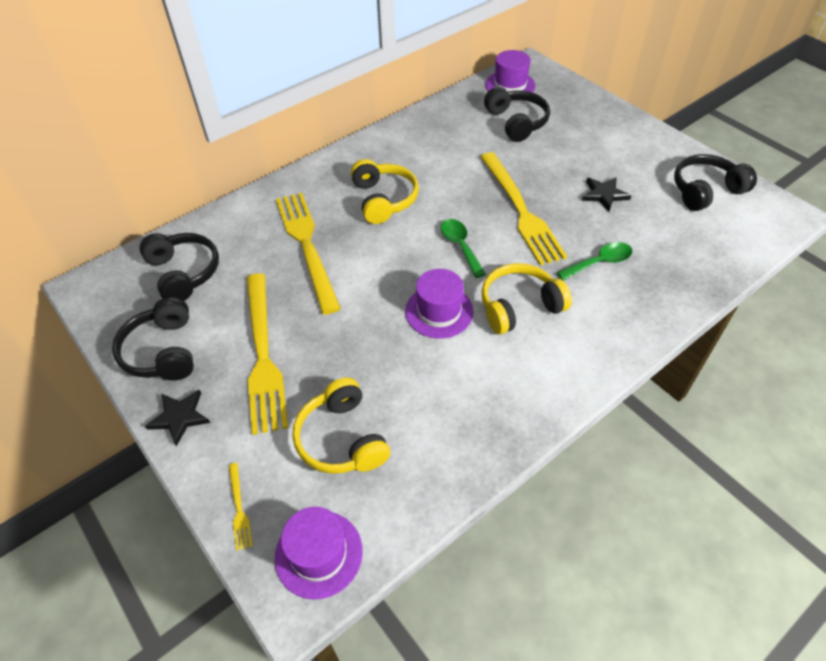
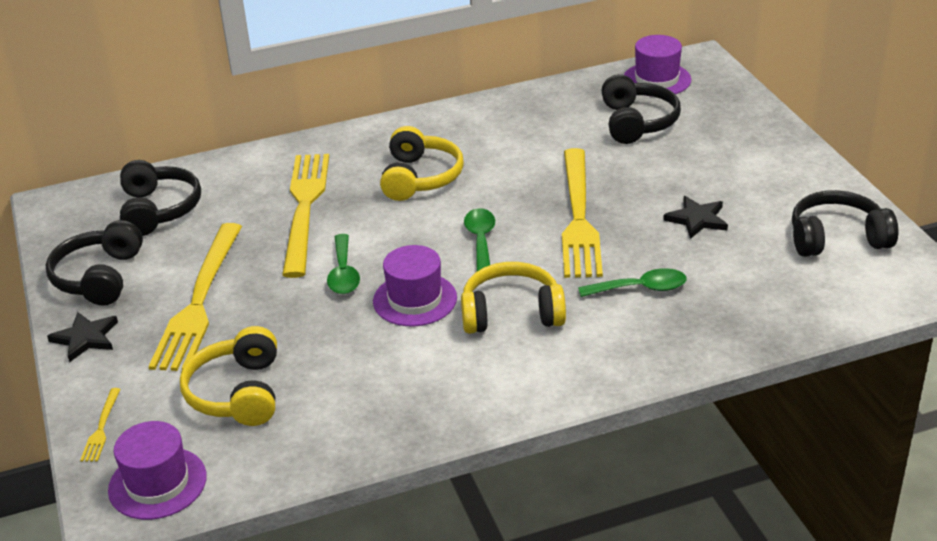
camera: 20 degrees right, 15 degrees down
(370, 300) = (343, 273): none -> green spoon

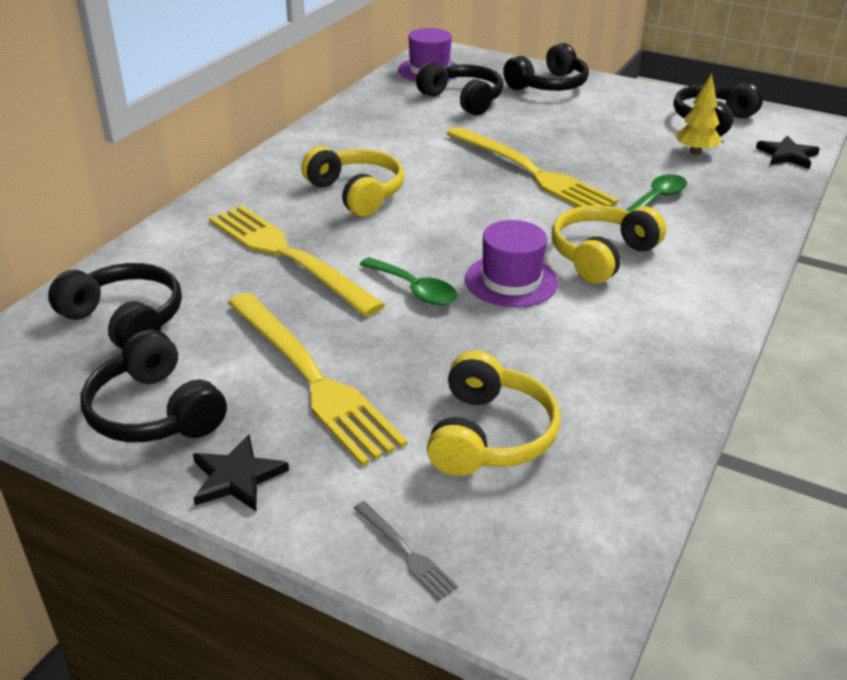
camera: 45 degrees left, 0 degrees up
(101, 428) = (405, 552): yellow fork -> grey fork
(157, 483) = (556, 564): purple hat -> none
(237, 393) = (489, 435): yellow headphones -> yellow headphones turned 120 degrees counterclockwise
(481, 240) = (487, 216): green spoon -> none
(697, 219) = (612, 143): black star -> black star (787, 155)
(741, 136) = (548, 85): none -> black headphones
(759, 261) = (695, 152): none -> yellow tree

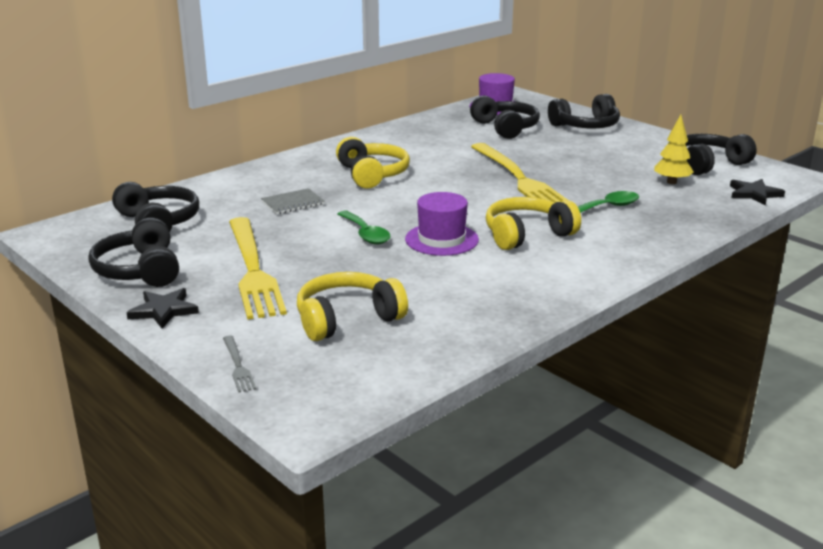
camera: 20 degrees right, 10 degrees down
(288, 256) = (293, 203): yellow fork -> grey notebook
(489, 435) = (347, 319): yellow headphones -> yellow headphones turned 150 degrees counterclockwise

